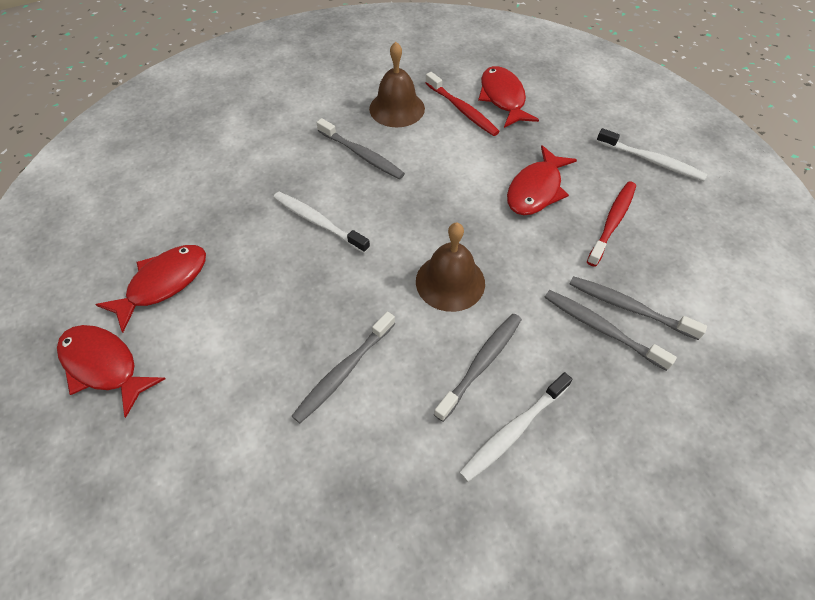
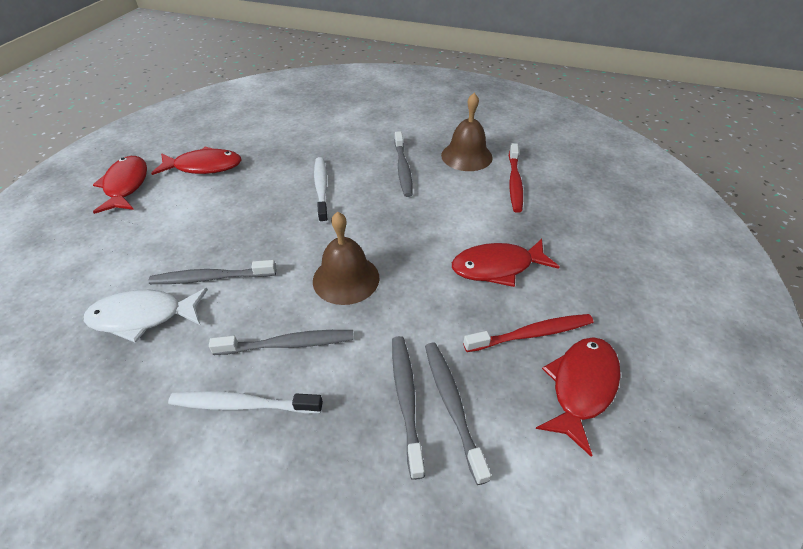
camera: 45 degrees right, 10 degrees down
(337, 451) = (143, 317): none -> white fish
(503, 98) = (560, 193): red fish -> red fish (581, 387)
(651, 161) = (641, 317): white toothbrush -> none

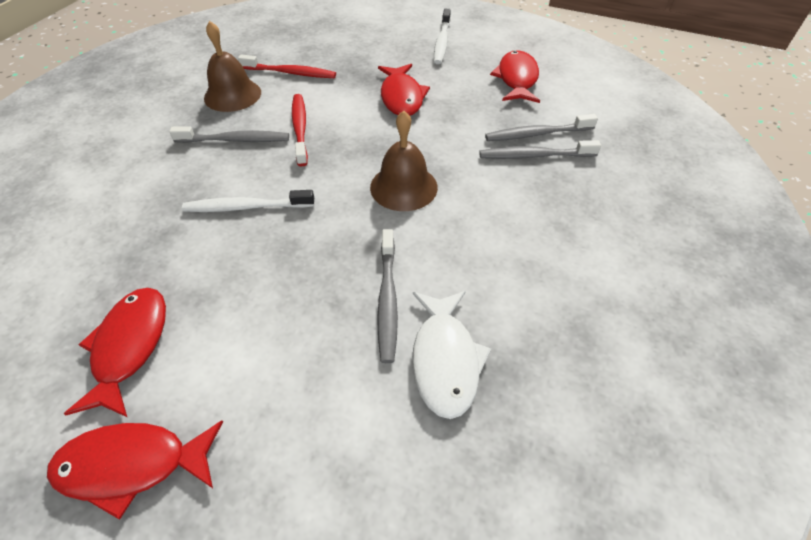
camera: 85 degrees left, 5 degrees up
(243, 404) = (551, 252): white toothbrush -> white toothbrush (442, 42)
(288, 344) = (484, 225): grey toothbrush -> none
(531, 334) = (472, 91): red toothbrush -> red toothbrush (300, 129)
(581, 387) = (517, 79): red fish -> red fish turned 60 degrees clockwise

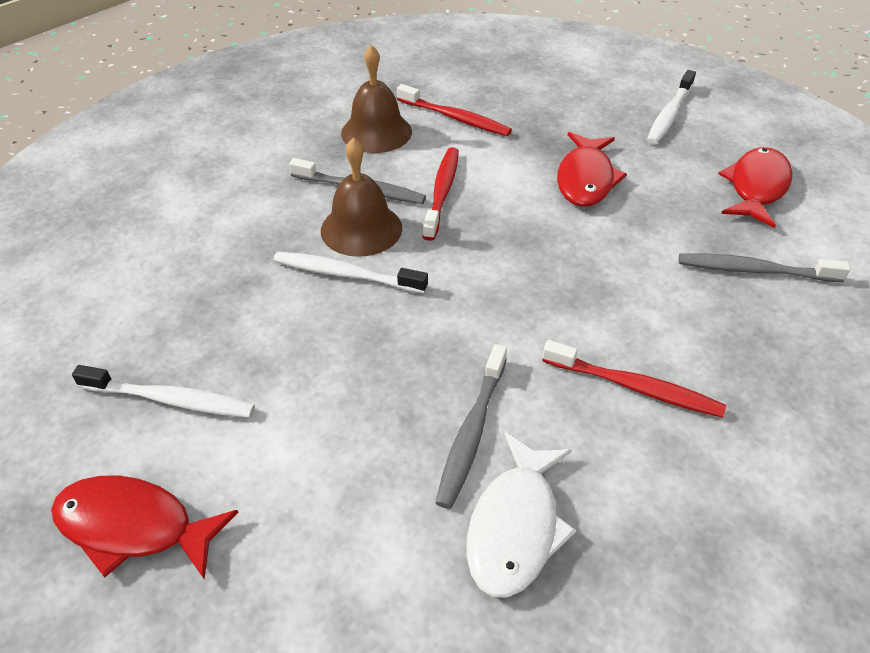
camera: 20 degrees right, 5 degrees down
(130, 347) = (170, 399): red fish -> white toothbrush
(403, 187) = (544, 297): brown bell -> brown bell (361, 229)
(490, 234) = (635, 387): none -> red toothbrush
(534, 156) = (739, 299): grey toothbrush -> none

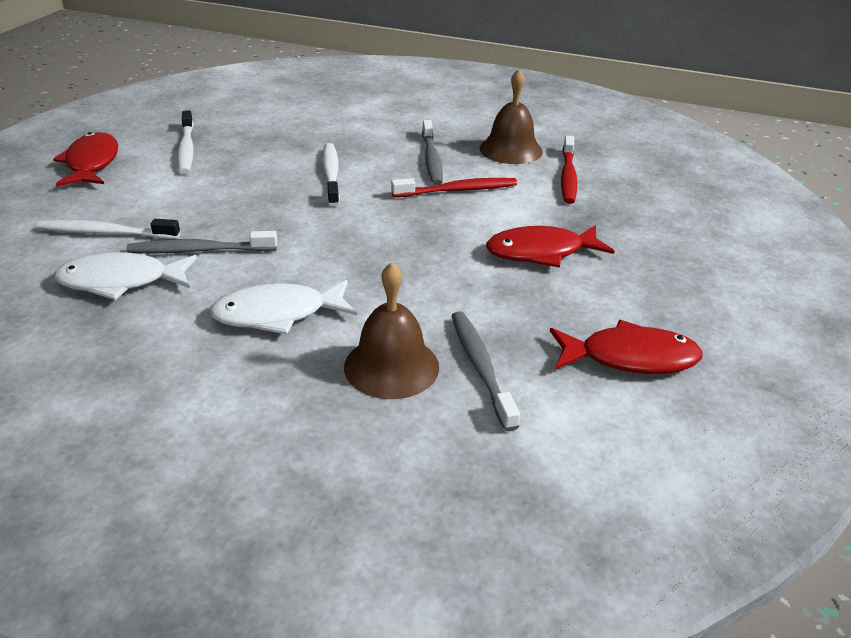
camera: 65 degrees right, 10 degrees down
(361, 229) = (385, 169): brown bell -> brown bell (391, 366)
(635, 387) = (278, 314): red toothbrush -> white fish
(669, 114) = (710, 285): white toothbrush -> white toothbrush (106, 233)

